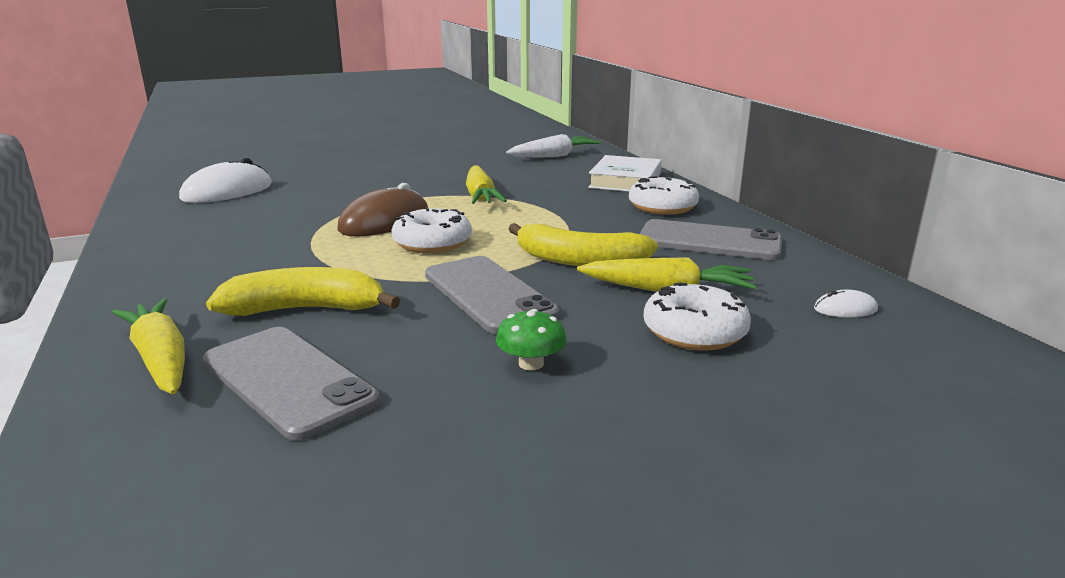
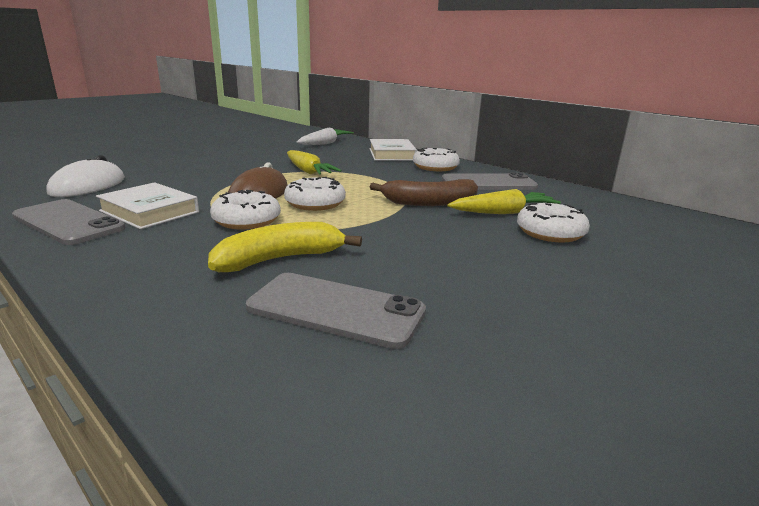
camera: 25 degrees left, 0 degrees up
(161, 359) = (203, 316): yellow carrot -> none
(248, 230) = (149, 211): none -> white book
(330, 255) = (246, 220): none -> white donut
(488, 294) = (400, 230): grey phone -> grey phone (68, 222)
(531, 363) = (486, 266): green mushroom -> none
(579, 261) = (429, 203): yellow banana -> brown banana
(845, 309) = (605, 209): white mouse -> none

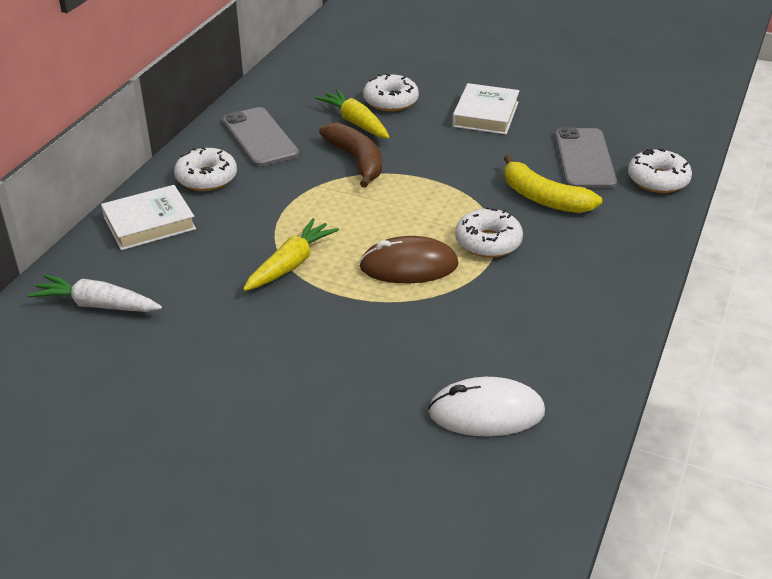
camera: 110 degrees left, 15 degrees up
(68, 222) = (586, 343): grey phone -> none
(149, 211) = (518, 310): white book -> white book (485, 114)
(315, 203) = (410, 221): white donut -> white donut (658, 180)

